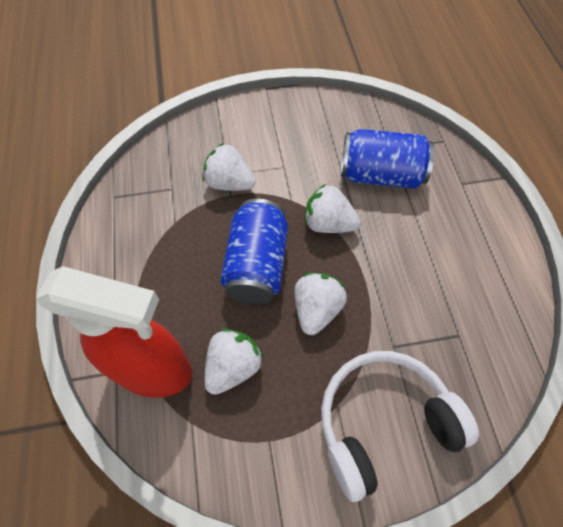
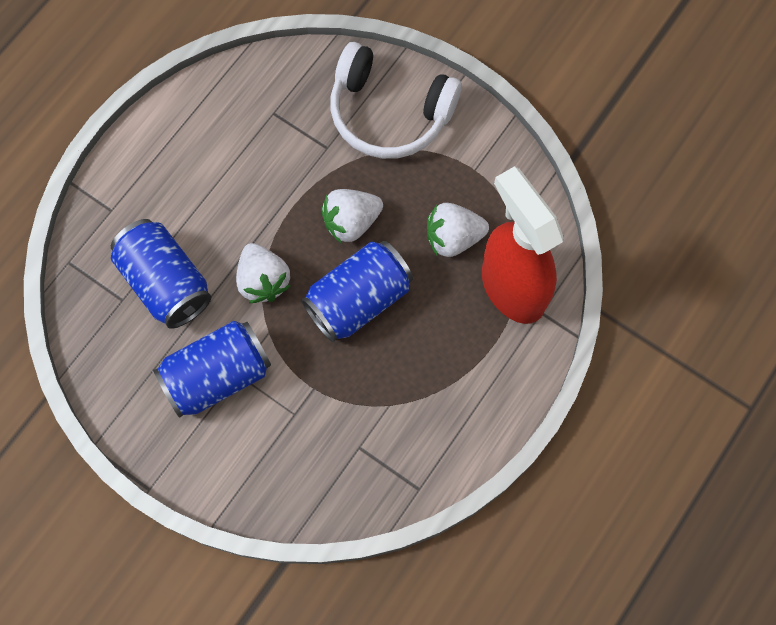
camera: 135 degrees left, 10 degrees up
(229, 183) = (302, 402): white strawberry -> none
(293, 157) = (217, 376): none -> blue can

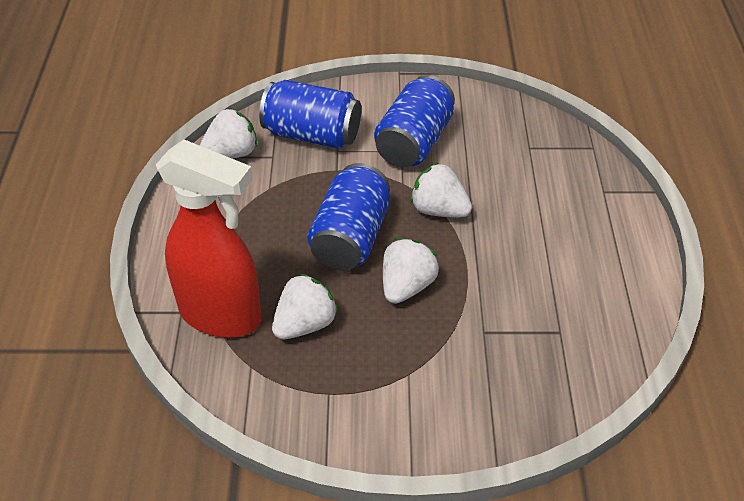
camera: 145 degrees right, 25 degrees down
(166, 282) = (510, 172): blue can -> blue can (312, 135)
(389, 113) = (455, 395): white headphones -> none
(395, 477) = (231, 154): none -> white strawberry

